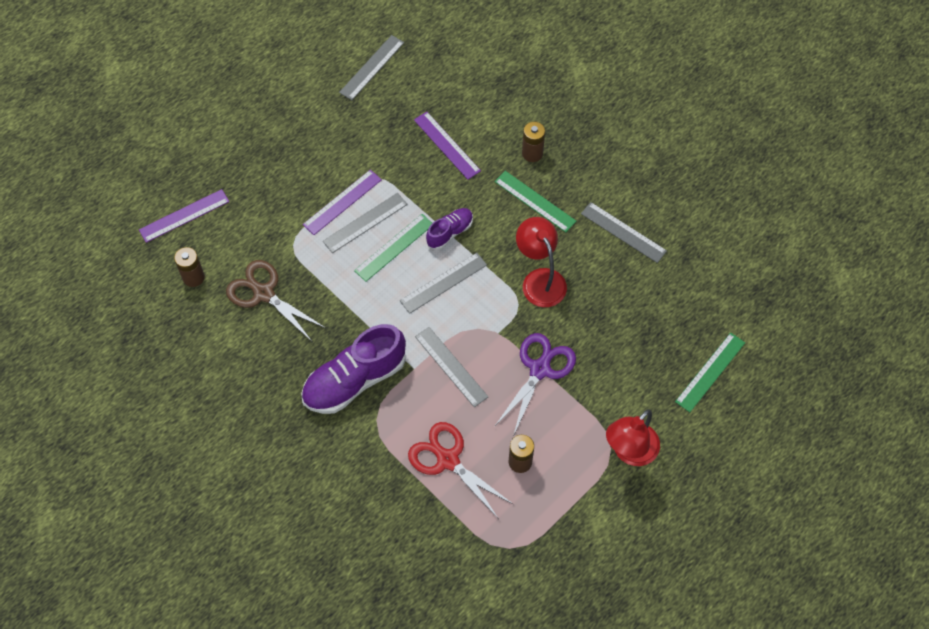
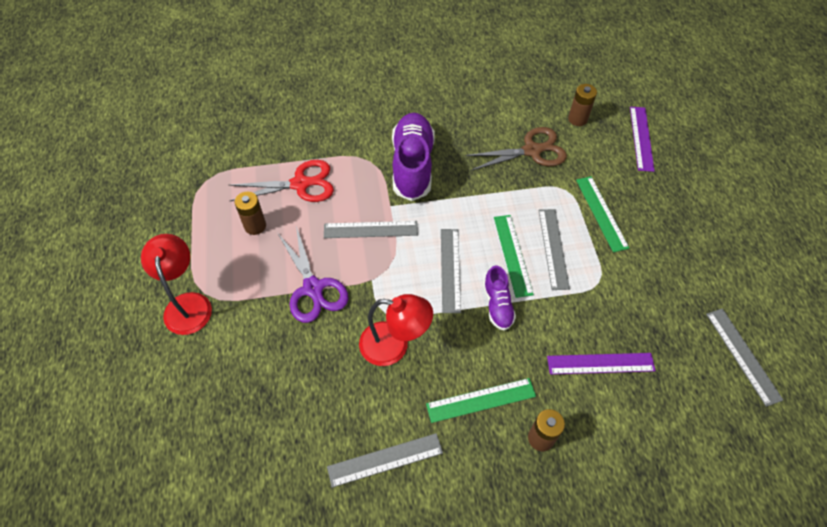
camera: 125 degrees right, 5 degrees down
(342, 202) = (587, 244): purple ruler -> none
(710, 372) = (184, 424): green ruler -> green ruler (601, 213)

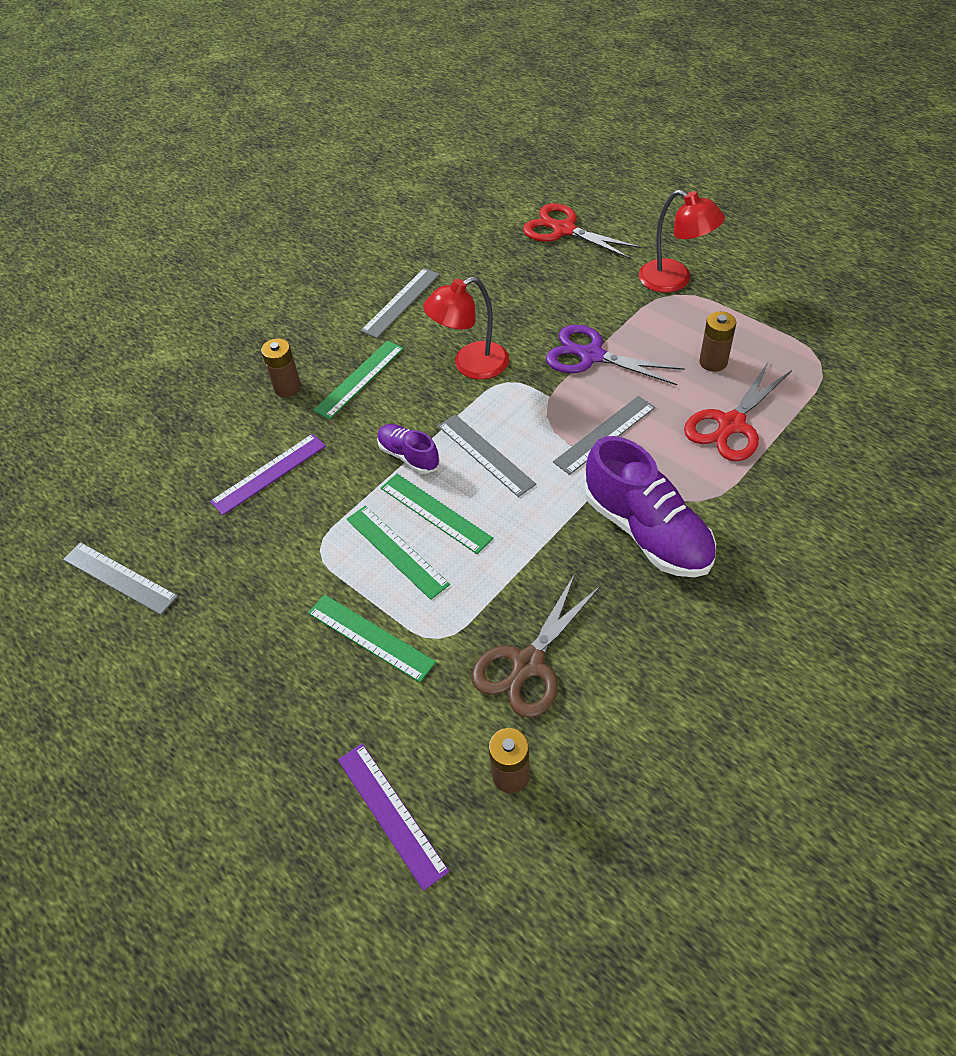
camera: 145 degrees right, 5 degrees down
(184, 429) = (564, 230): none -> red scissors
(553, 248) = (397, 551): grey ruler -> green ruler

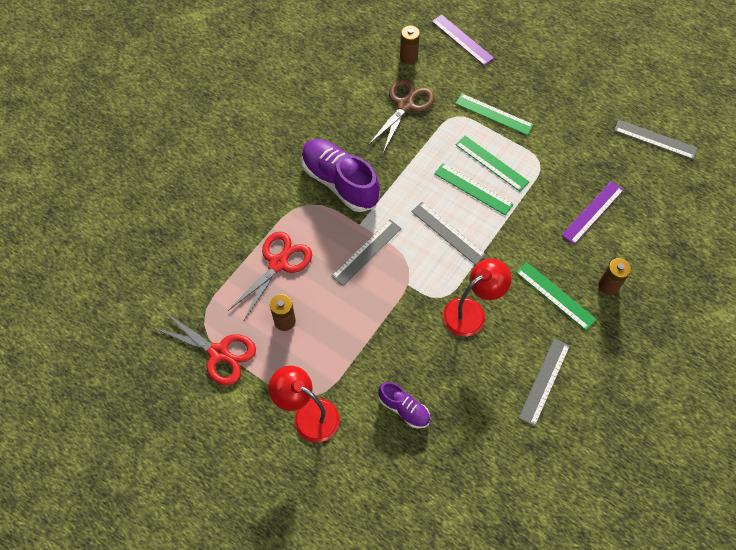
camera: 170 degrees right, 10 degrees up
(359, 379) = (555, 295): green ruler -> green ruler turned 75 degrees counterclockwise
(408, 456) = (500, 229): purple shoe -> purple shoe (404, 409)
(564, 230) = (410, 486): red scissors -> red scissors (219, 353)
(591, 356) = (378, 324): purple scissors -> none

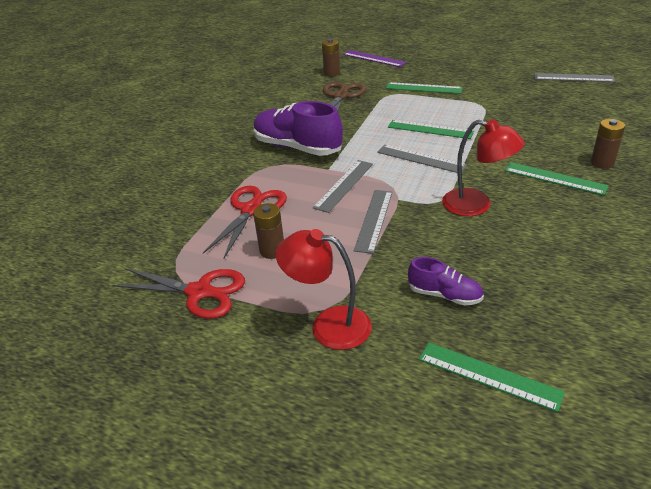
camera: 10 degrees left, 25 degrees down
(471, 312) = (476, 205): red lamp -> red lamp turned 75 degrees clockwise
(491, 163) = (438, 113): green ruler -> green ruler (489, 375)
(544, 381) = (590, 240): grey ruler -> grey ruler (374, 220)
(592, 212) = (551, 123): purple ruler -> none

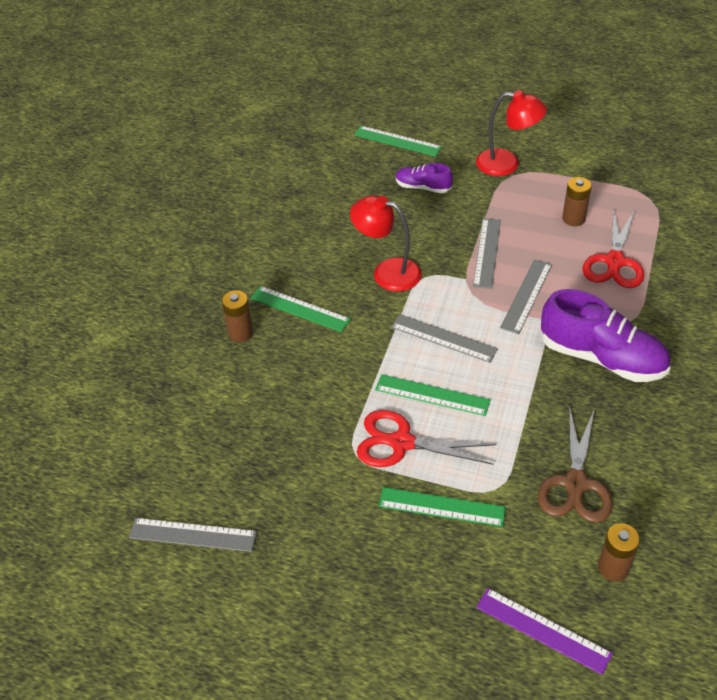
camera: 175 degrees right, 10 degrees up
(199, 292) = (618, 182): red scissors -> red scissors (401, 443)

